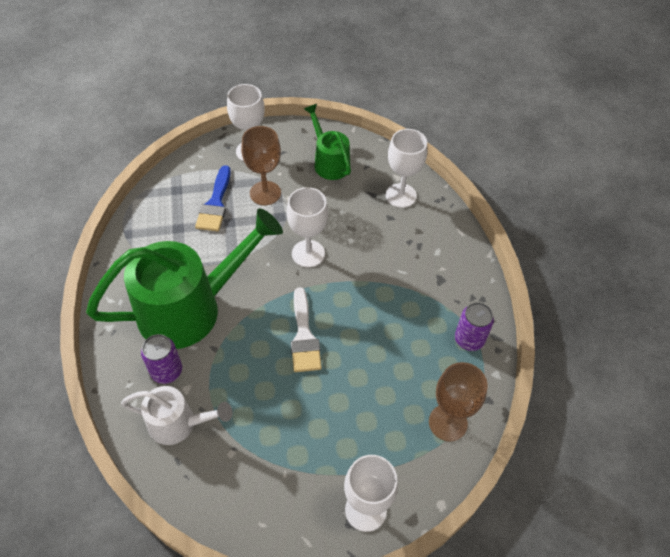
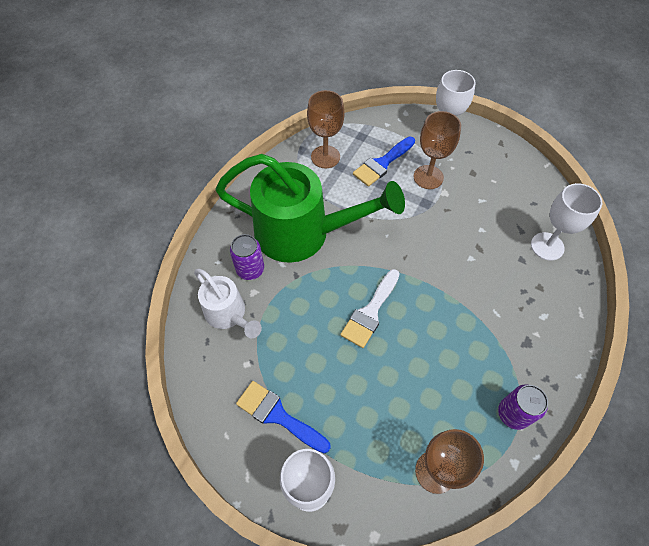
camera: 40 degrees right, 5 degrees up
(157, 227) = (325, 157): none -> brown goblet
(293, 474) = (278, 415): none -> blue brush
(308, 253) = (425, 247): white goblet -> none
(329, 162) = (503, 181): green watering can -> none

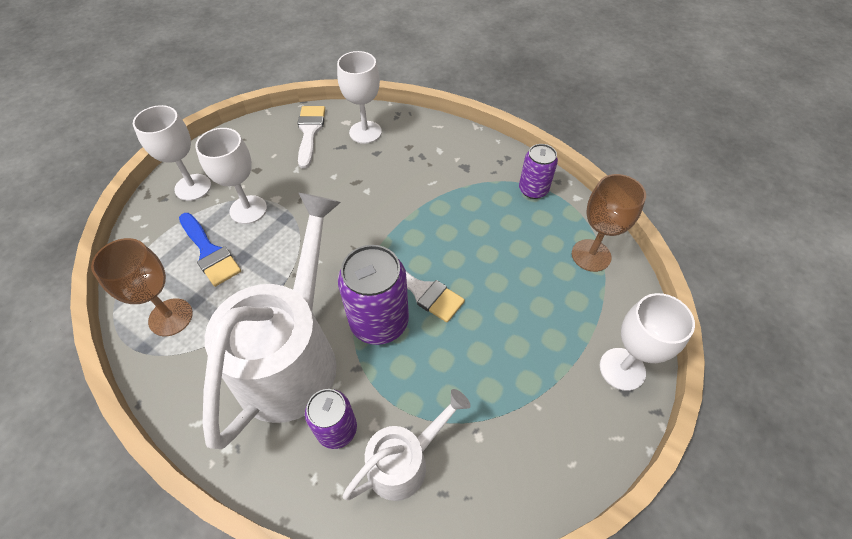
camera: 85 degrees left, 5 degrees down
(278, 415) = (544, 399): blue brush -> none
(303, 233) = (293, 354): green watering can -> white watering can
(336, 285) = (379, 321): none -> purple can
(428, 177) = (248, 209): brown goblet -> white goblet
(531, 201) = (310, 132): none -> white brush

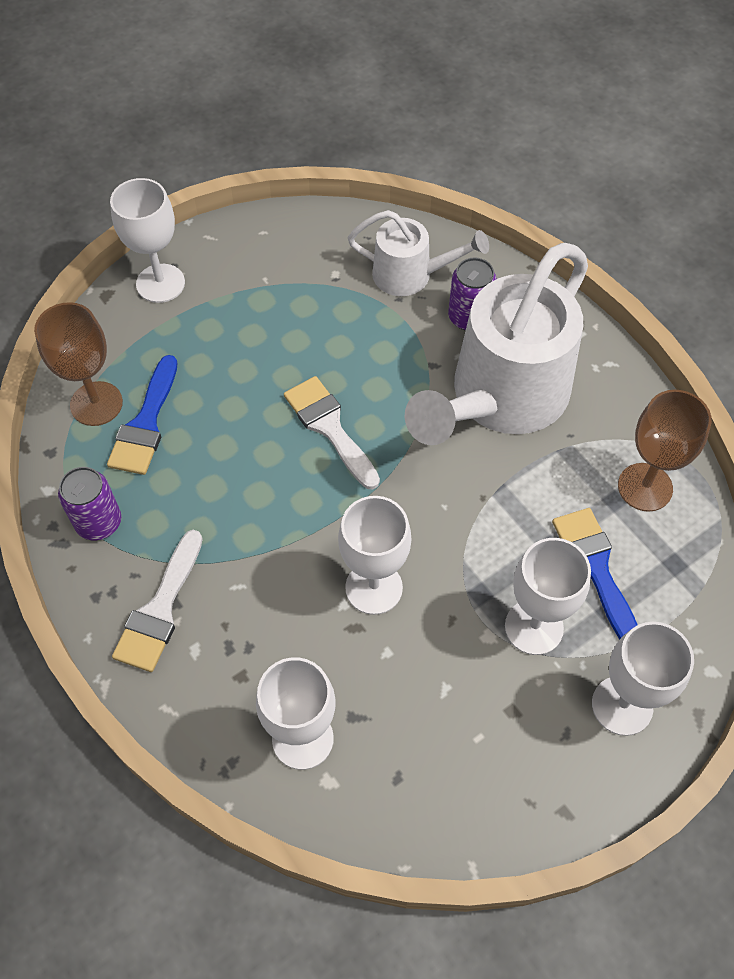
camera: 160 degrees left, 5 degrees up
(310, 132) = (403, 776): white brush -> white brush (160, 610)
(351, 203) = (374, 588): none -> white goblet
(379, 321) = (392, 405): purple can -> none
(405, 461) = (411, 275): white watering can -> white watering can turned 150 degrees counterclockwise
(548, 252) = (146, 424): none -> blue brush

